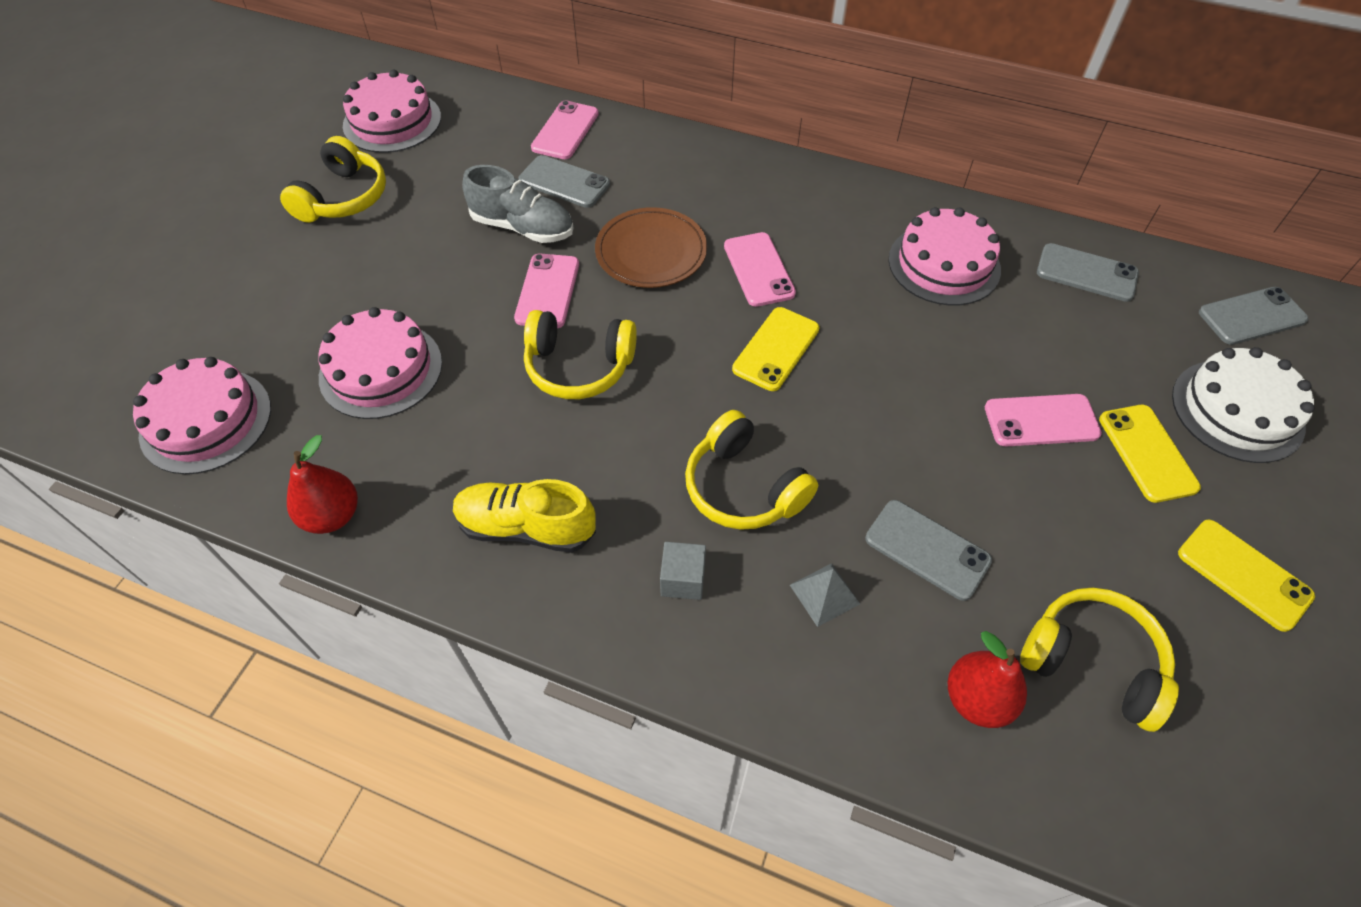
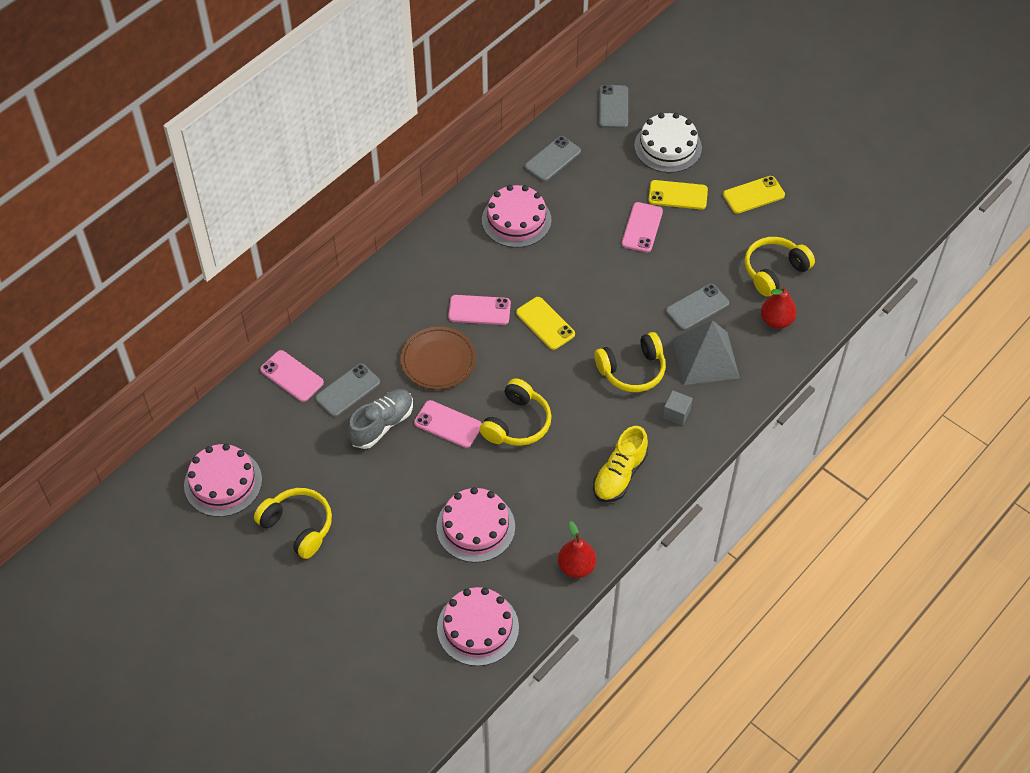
camera: 70 degrees left, 0 degrees up
(824, 594) = (705, 358): grey pyramid -> grey pyramid, size x2.15

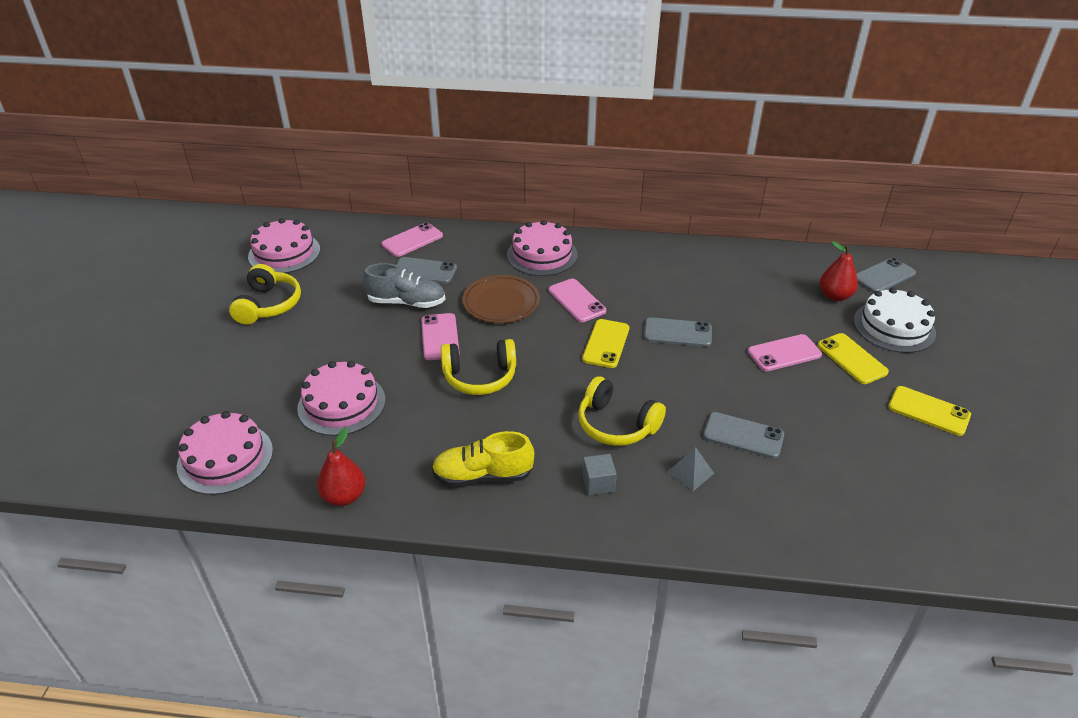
camera: 55 degrees right, 15 degrees down
(292, 376) = (412, 240): pink phone -> pink phone turned 45 degrees clockwise
(516, 220) = (693, 278): pink cake -> pink cake (542, 255)
(552, 159) = (780, 269): grey phone -> grey phone (677, 333)
(705, 358) = (690, 472): grey pyramid -> grey pyramid, size x0.47
(774, 271) = (861, 474): yellow headphones -> none
(776, 320) = (803, 508): red pear -> red pear (835, 296)

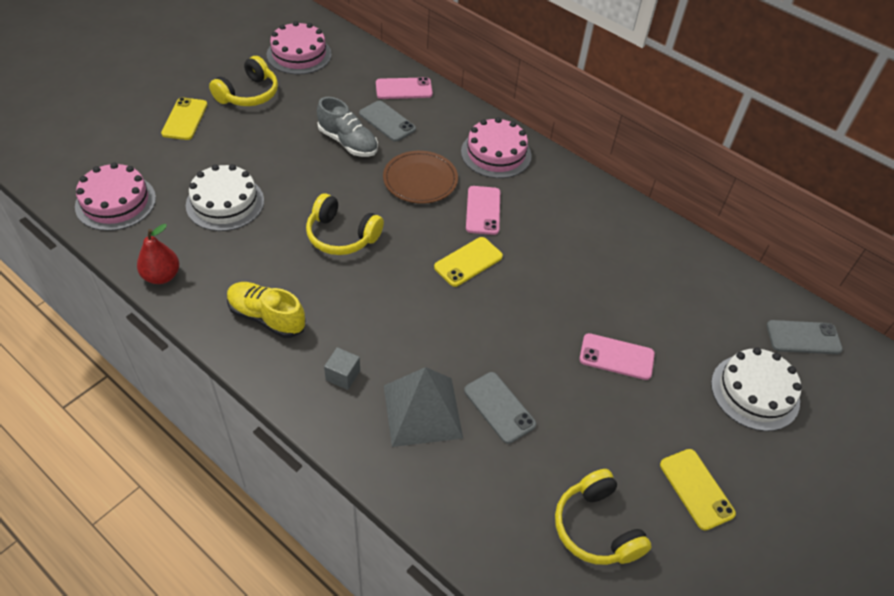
camera: 30 degrees right, 10 degrees up
(341, 404) = (225, 203): pink cake -> white cake
(440, 337) = (344, 185): pink phone -> none
(616, 424) = (405, 336): yellow headphones -> yellow headphones (596, 528)
(677, 333) = (539, 285): grey phone -> none
(690, 472) = (422, 411): grey pyramid -> grey pyramid, size x2.15
(835, 296) = (728, 330): red pear -> none
(852, 359) = (676, 398): yellow phone -> yellow phone (185, 119)

